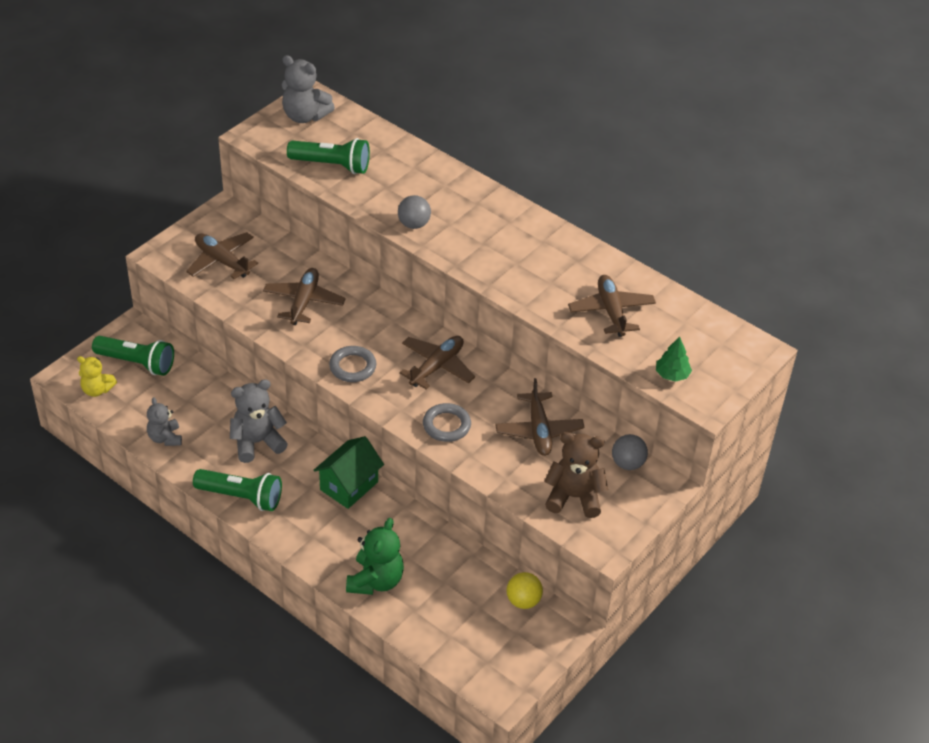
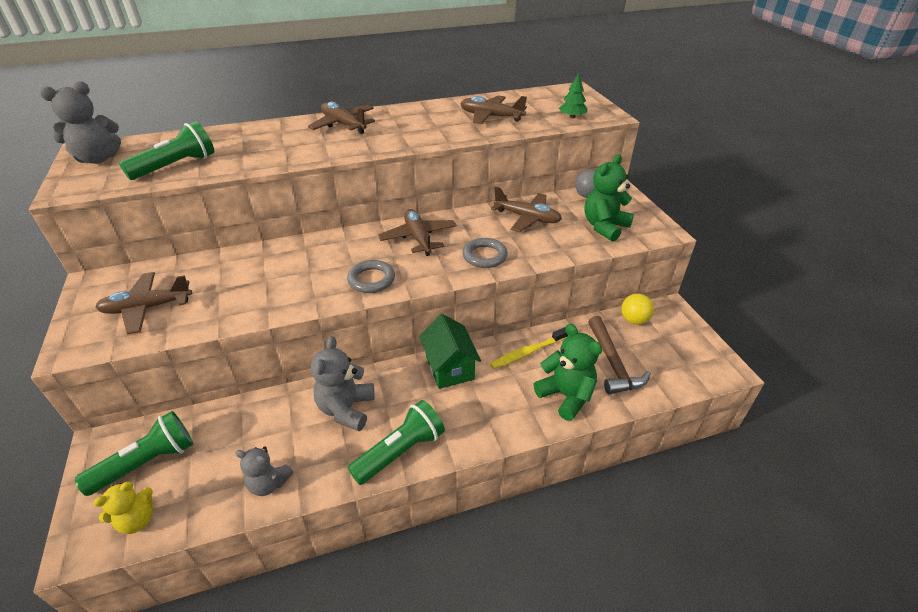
camera: 55 degrees left, 5 degrees down
(304, 302) = (265, 278): brown plane -> brown plane (343, 125)
(409, 533) = (527, 352): none -> yellow toothbrush
(414, 224) = (302, 154): grey ball -> none
(443, 602) = (613, 363): none -> brown hammer
(574, 497) = (604, 227): brown teddy bear -> green teddy bear

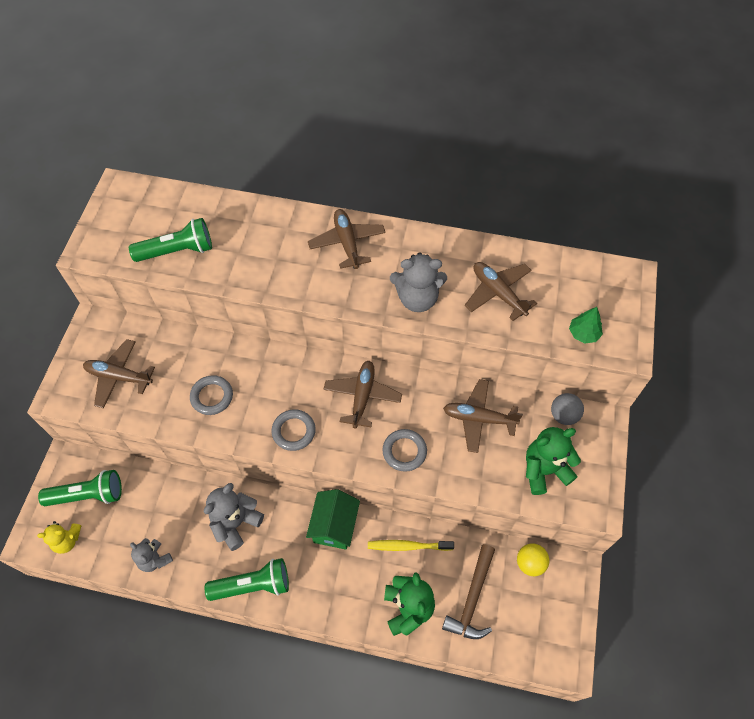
camera: 30 degrees right, 20 degrees up
(98, 159) = (124, 210): grey teddy bear -> grey teddy bear (417, 298)
(267, 286) = (212, 396): none -> grey ring
(527, 218) = (479, 418): brown plane -> brown plane turned 135 degrees clockwise

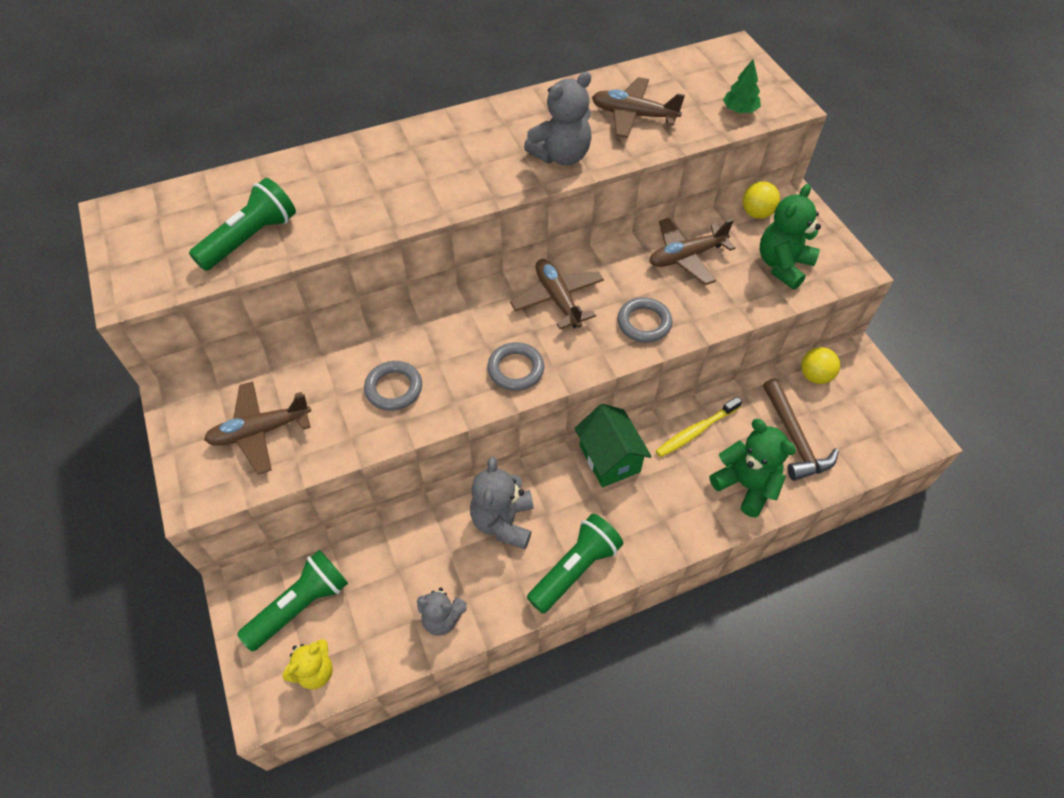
camera: 35 degrees left, 5 degrees down
(347, 243) = (443, 143): brown plane -> none
(563, 415) = (756, 213): grey ball -> yellow ball

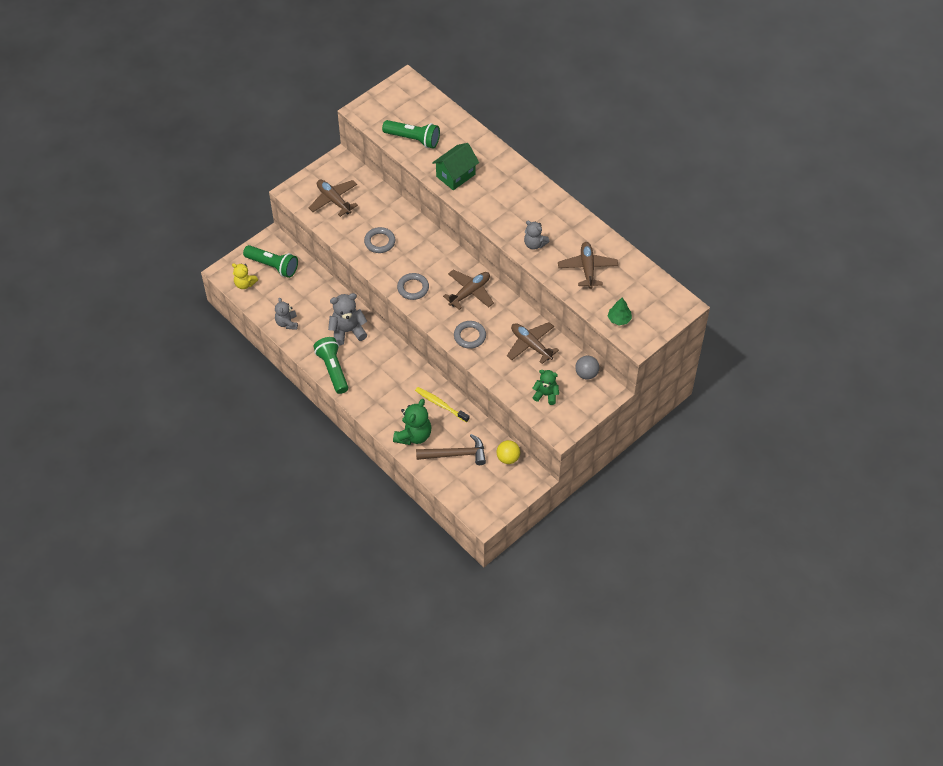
camera: 70 degrees right, 0 degrees up
(561, 156) = (534, 244): grey teddy bear -> grey teddy bear, size x0.65
(575, 569) = (333, 369): green flashlight -> green flashlight turned 135 degrees counterclockwise
(609, 458) = (405, 368): green house -> green house (455, 175)
(756, 213) = (586, 374): yellow ball -> grey ball
(782, 265) = (546, 395): green teddy bear -> green teddy bear, size x0.65
(794, 438) = (456, 454): brown hammer -> brown hammer turned 150 degrees counterclockwise

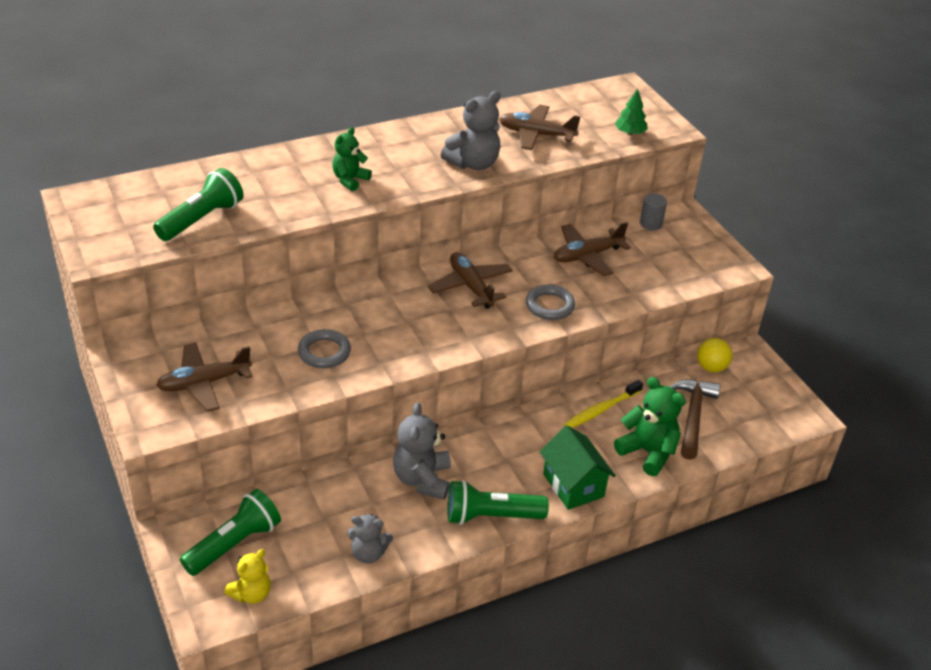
camera: 75 degrees left, 15 degrees down
(413, 288) = (434, 339): grey ring -> none
(455, 175) = (304, 198): green house -> green house (573, 485)
(534, 244) = (473, 163): grey teddy bear -> grey teddy bear, size x1.54
(546, 395) = (674, 264): green teddy bear -> green teddy bear (350, 180)
(586, 374) = (651, 224): grey ball -> grey cylinder

